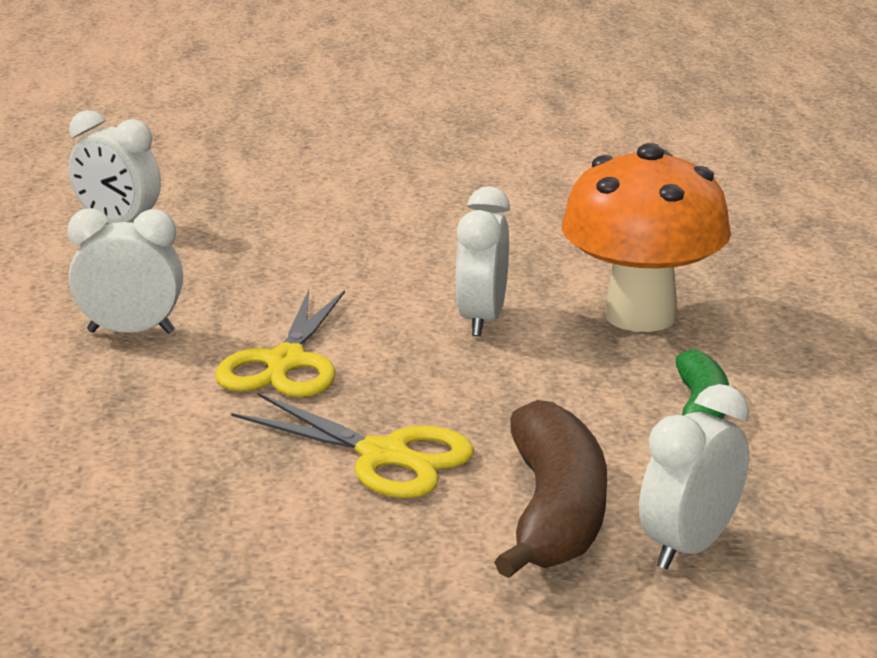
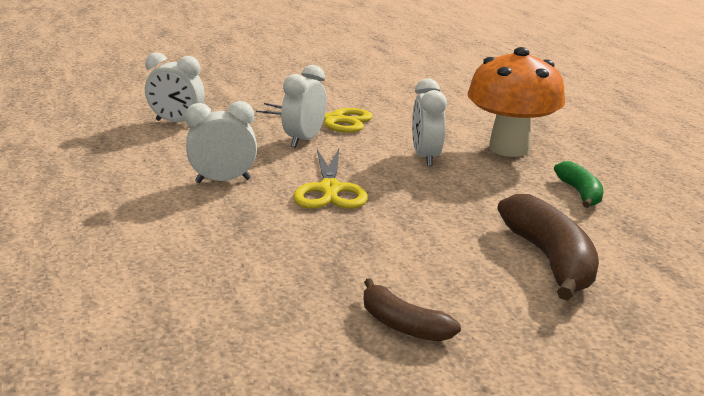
camera: 15 degrees left, 0 degrees up
(252, 583) = (402, 325): none -> brown banana
(384, 456) = (426, 237): yellow scissors -> yellow scissors (333, 120)
(689, 547) = (638, 270): white clock -> white clock (304, 140)

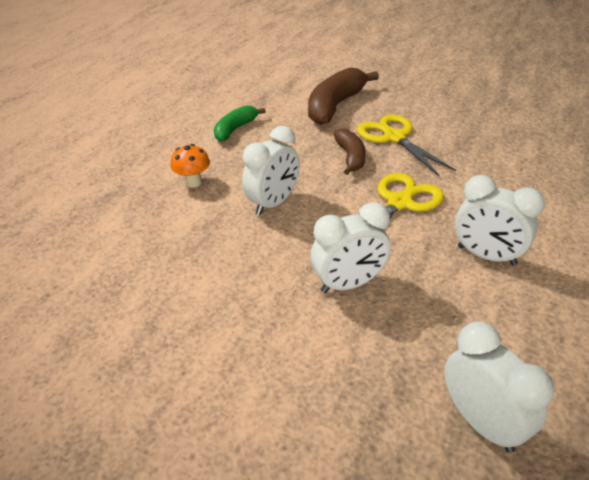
camera: 135 degrees left, 15 degrees up
(333, 120) = (273, 308): yellow scissors -> yellow scissors (394, 137)
(402, 325) = (457, 108): brown banana -> brown banana (350, 157)
(509, 148) = (193, 182): orange mushroom -> orange mushroom, size x0.41

